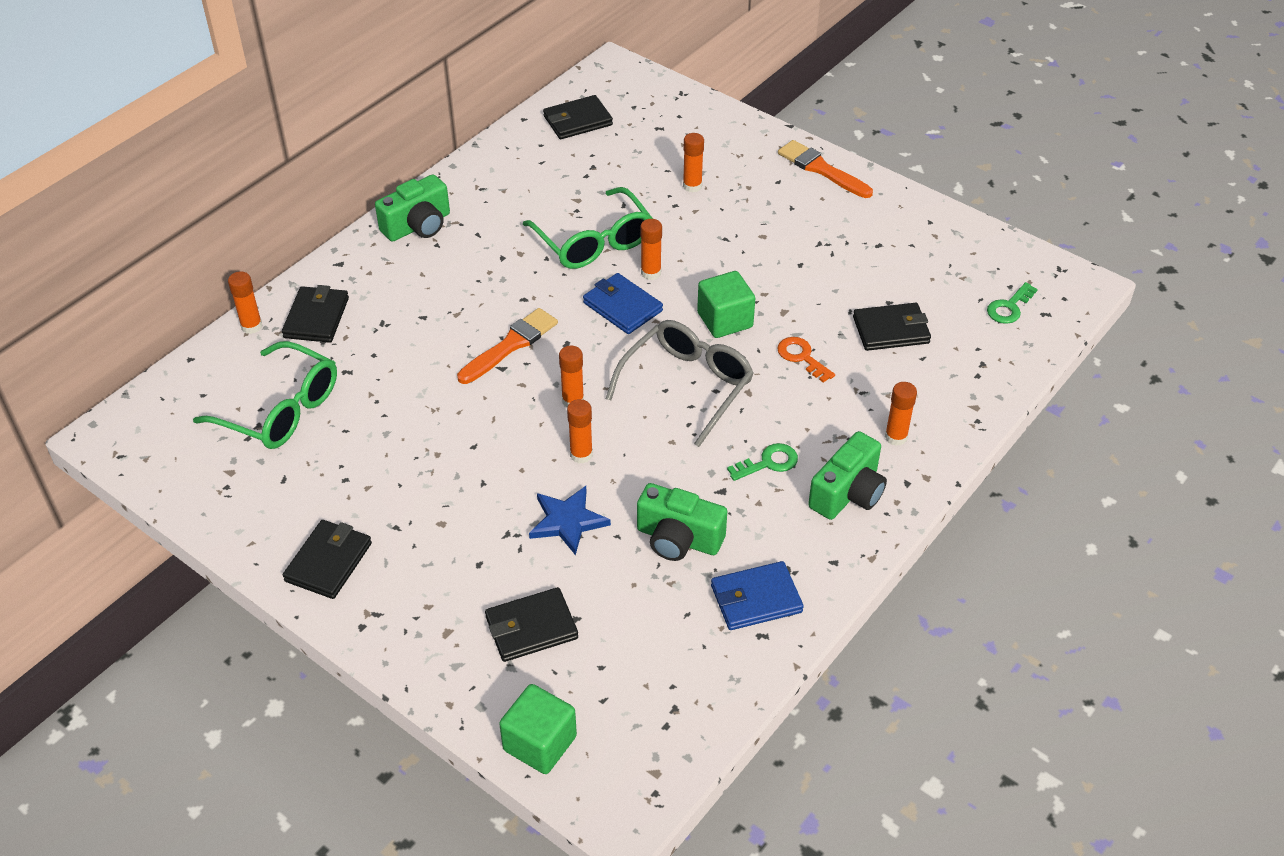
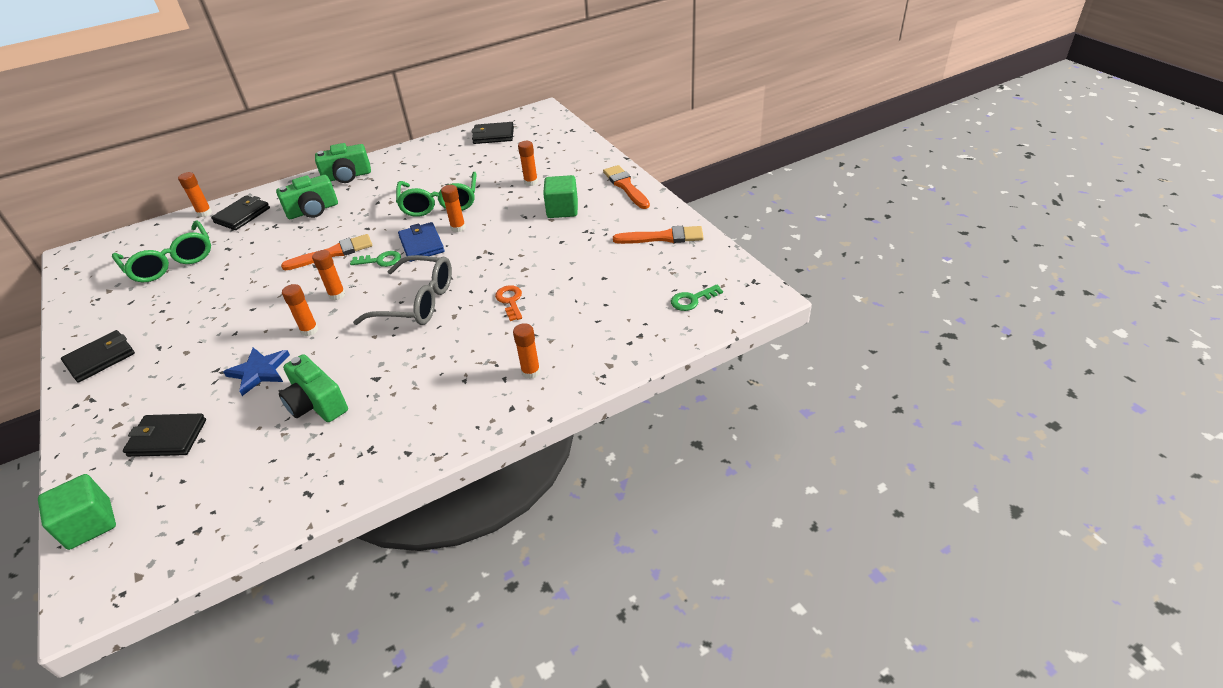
camera: 25 degrees right, 5 degrees down
(687, 385) = (417, 302): grey glasses -> grey glasses turned 45 degrees clockwise
(725, 320) = (479, 266): green cube -> green cube (562, 210)
(756, 599) = (328, 464): blue wallet -> none
(768, 462) = (424, 367): green key -> green key (380, 260)
(848, 493) = (461, 404): green camera -> green camera (313, 210)
(891, 330) = (589, 296): black wallet -> none
(919, 233) = (663, 237): none -> orange brush

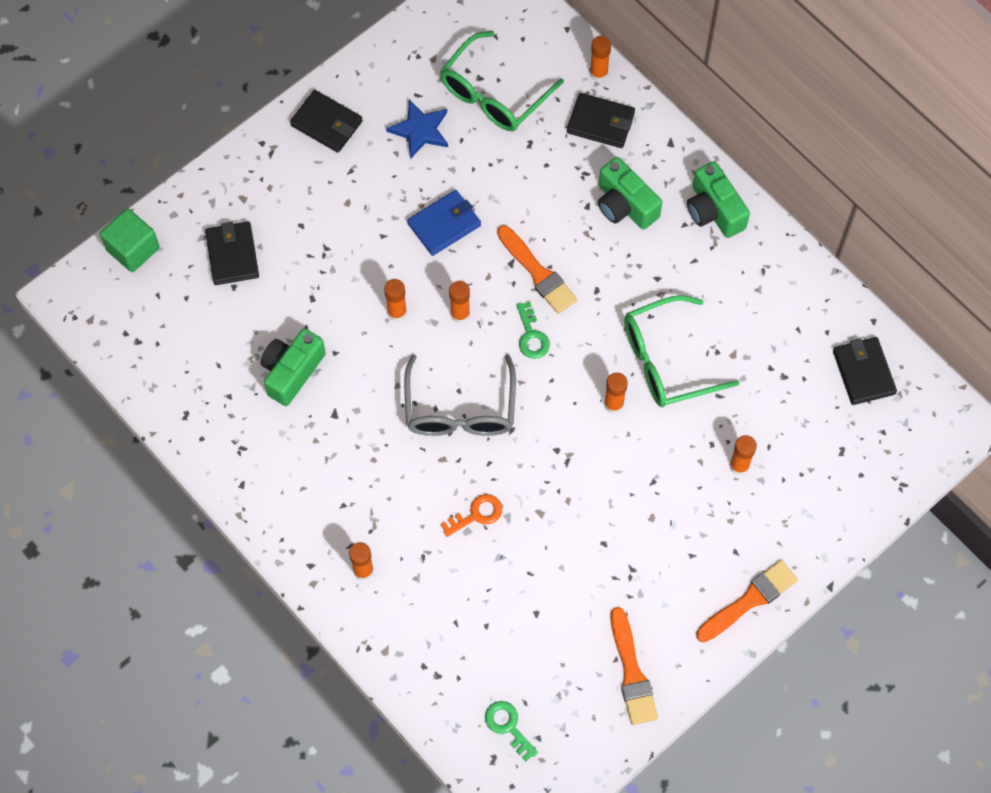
camera: 75 degrees right, 25 degrees up
(259, 372) = (328, 293): blue star -> blue star (420, 130)
(421, 244) = (571, 372): blue wallet -> blue wallet (444, 224)
(562, 210) = (676, 527): green cube -> none

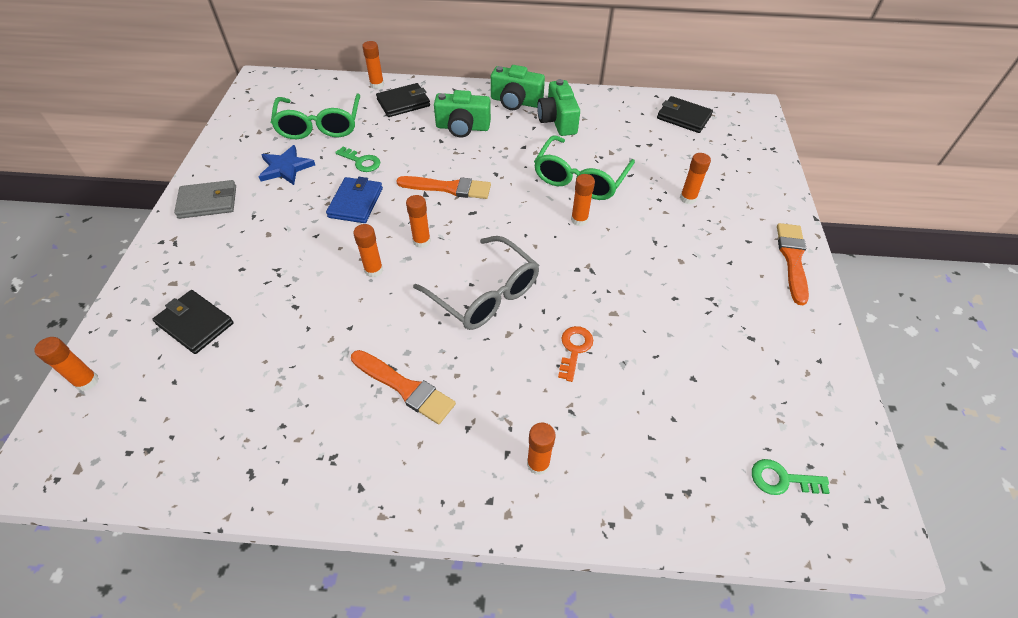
camera: 45 degrees left, 15 degrees down
(133, 249) = (87, 381): green cube -> orange glue stick
(292, 372) = (325, 366): green camera -> green camera (557, 121)
(326, 123) = (208, 202): black wallet -> grey wallet
(531, 336) = (484, 221): green key -> green key (361, 161)
(631, 672) = (797, 360): orange brush -> orange brush (405, 388)

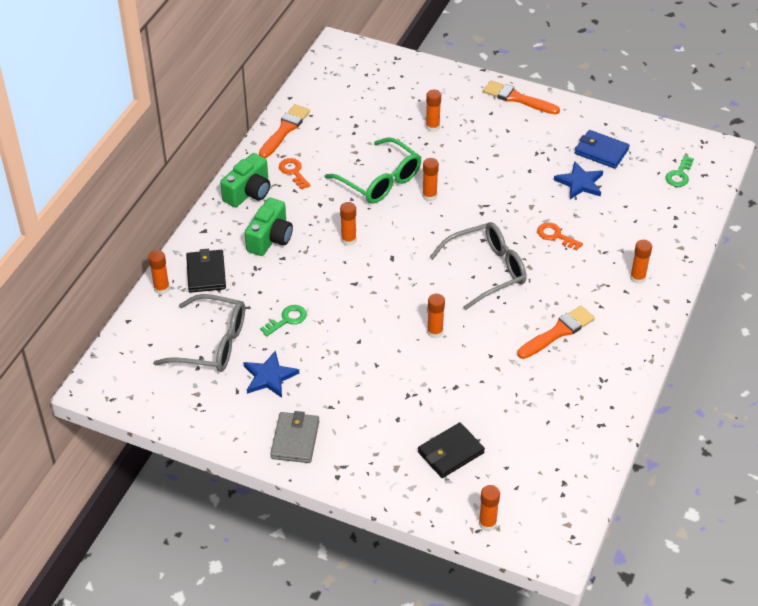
camera: 70 degrees left, 5 degrees down
(320, 126) = (212, 343): green glasses -> grey glasses
(355, 203) = (345, 332): blue wallet -> blue wallet (601, 151)
(421, 241) = (413, 296): orange glue stick -> orange glue stick (348, 240)
(448, 188) = (353, 266): orange brush -> orange brush (285, 130)
(557, 121) = (293, 172): green camera -> orange key
(683, 117) = (330, 92): black wallet -> none
(685, 355) = (580, 183): none -> blue star

